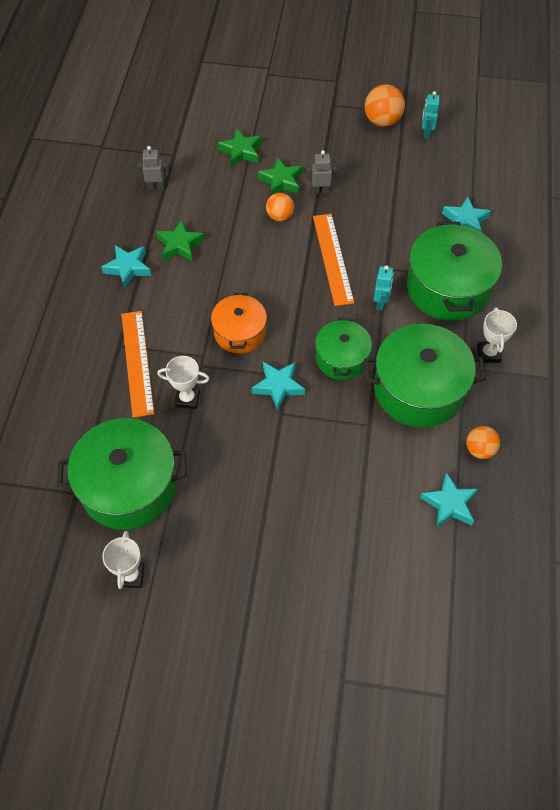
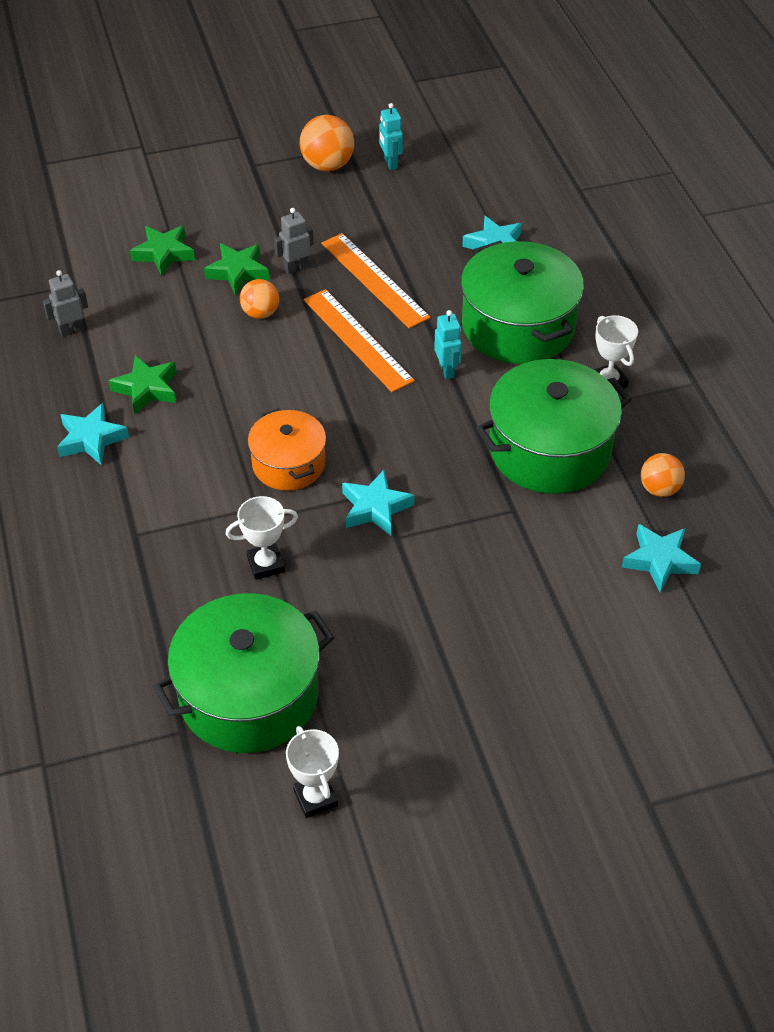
camera: 25 degrees left, 10 degrees down
(137, 362) = (172, 546): orange ruler -> orange ruler (374, 280)
(341, 358) = (436, 448): green pot -> none

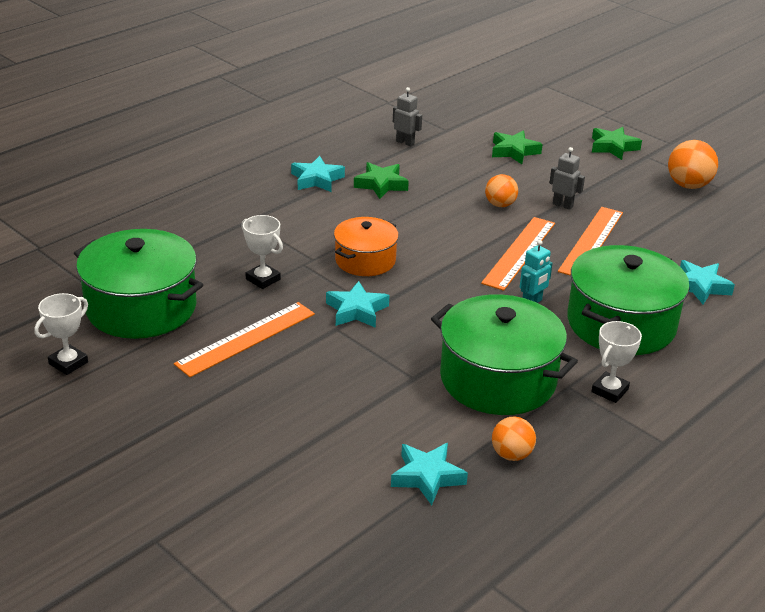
camera: 60 degrees right, 15 degrees down
(238, 272) = (530, 184): green star -> green star (613, 147)
(368, 619) = (246, 339): none -> orange ruler
(390, 163) = (728, 211): turquoise robot -> none

